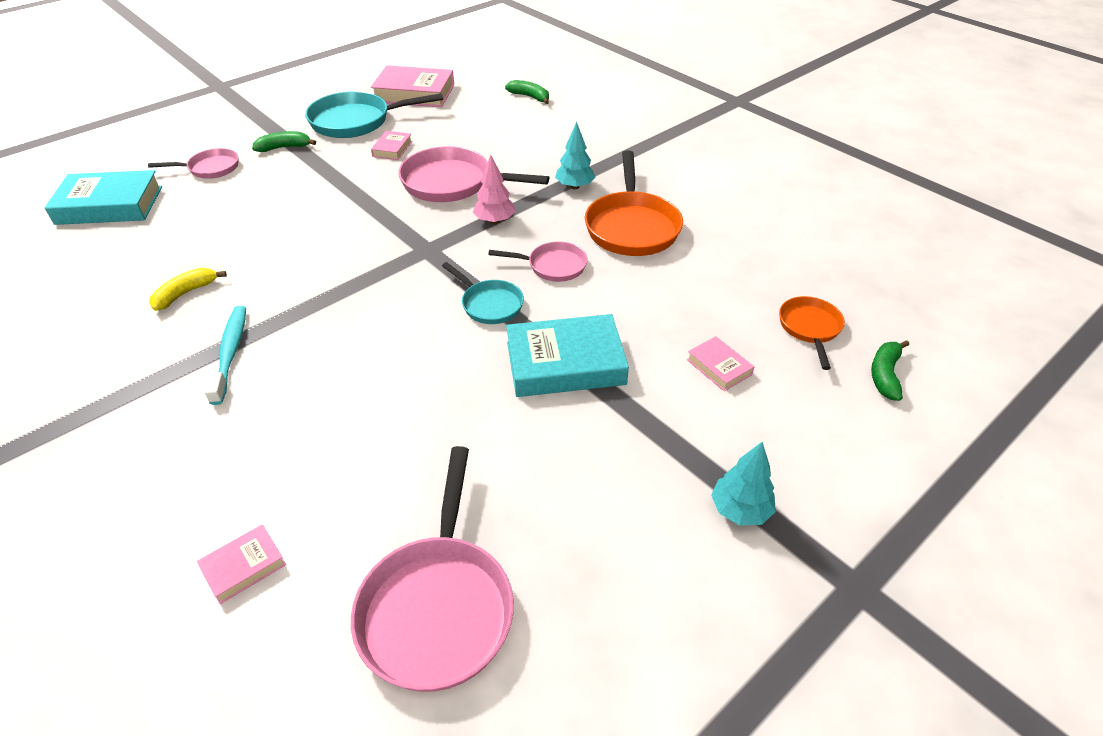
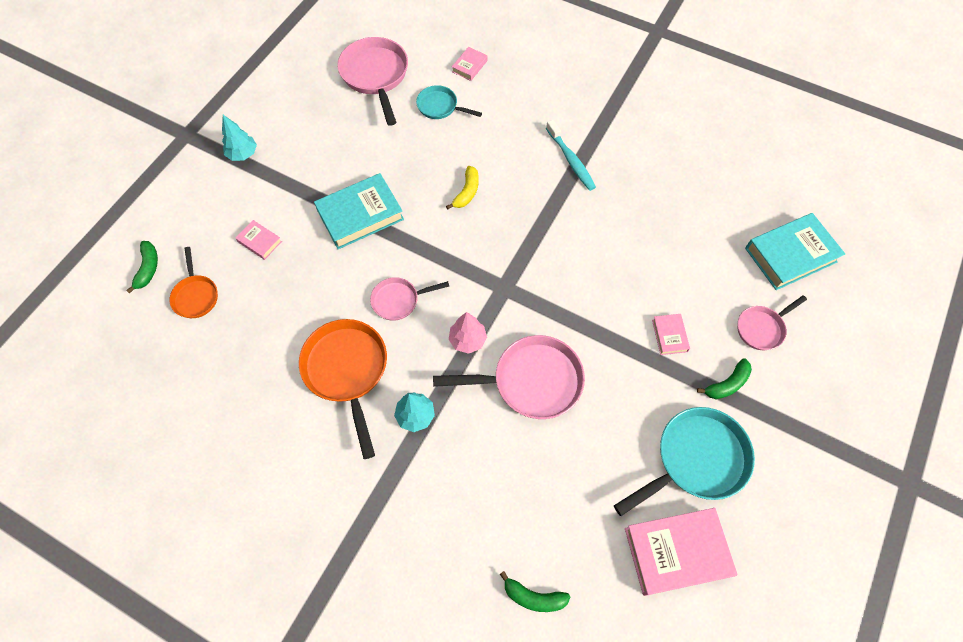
camera: 160 degrees right, 20 degrees up
(185, 293) = (642, 192): yellow banana -> yellow banana (467, 192)
(392, 149) = (622, 419): pink book -> pink book (669, 335)
(489, 304) = (430, 247): turquoise pan -> turquoise pan (440, 106)

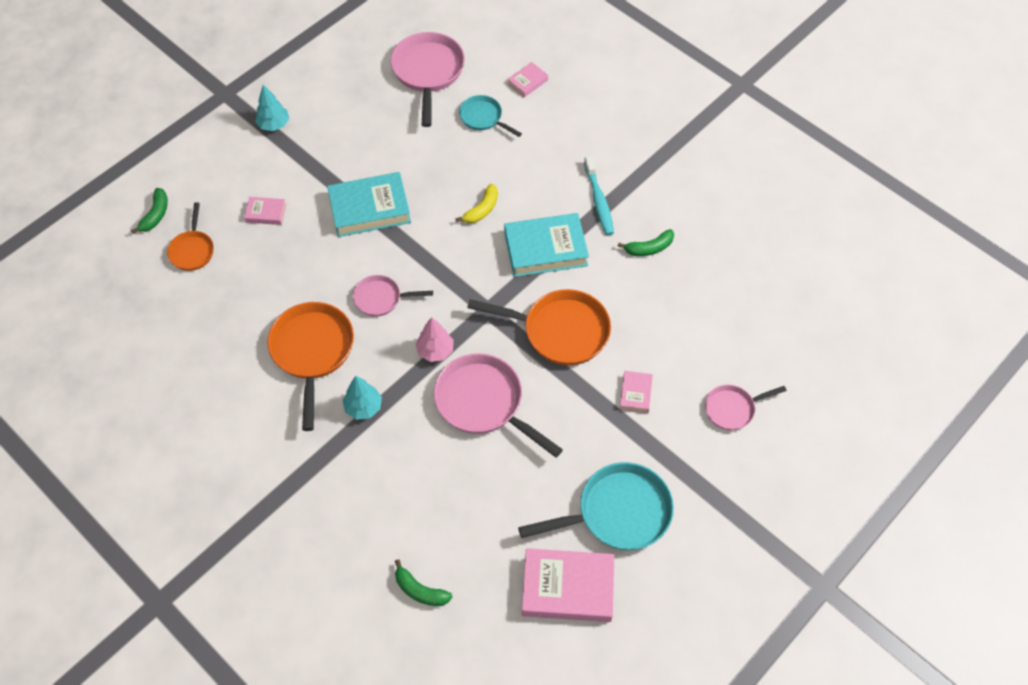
camera: 15 degrees right, 5 degrees down
(259, 242) = (266, 213): pink book -> pink book turned 45 degrees counterclockwise
(531, 381) = (483, 403): pink pan -> pink pan turned 150 degrees counterclockwise
(579, 291) = (560, 331): none -> orange pan
(727, 384) = (676, 452): green banana -> green banana (649, 248)
(790, 255) = (792, 345): turquoise book -> turquoise book (545, 249)

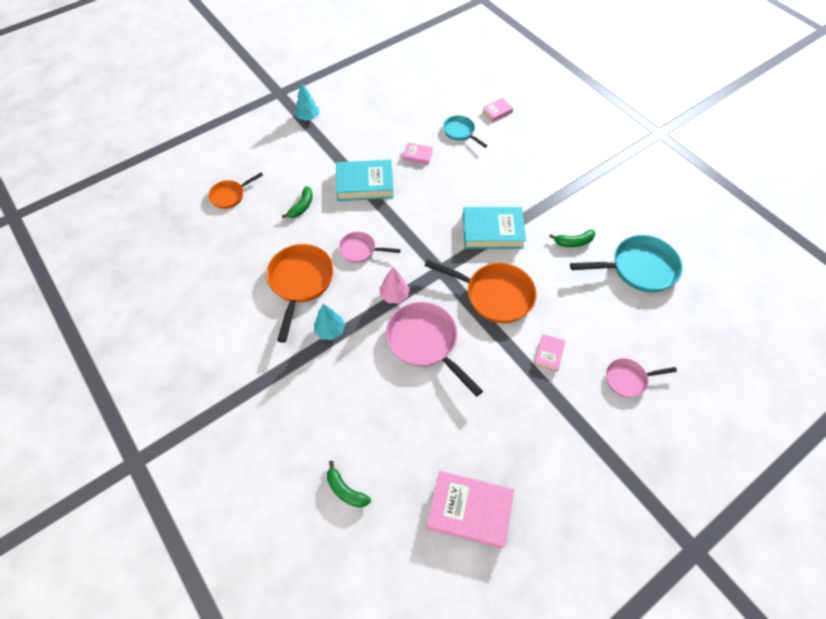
camera: 10 degrees right, 0 degrees up
(156, 215) = (210, 167): green banana -> green banana (302, 206)
(192, 250) = (230, 195): orange pan -> orange pan turned 45 degrees clockwise
(266, 213) = (288, 177): pink book -> pink book (417, 156)
(428, 72) = (425, 97): pink pan -> none
(482, 209) = (448, 196): yellow banana -> none
(599, 201) = (538, 202): turquoise toothbrush -> none
(618, 512) = (521, 451): turquoise pan -> turquoise pan (638, 268)

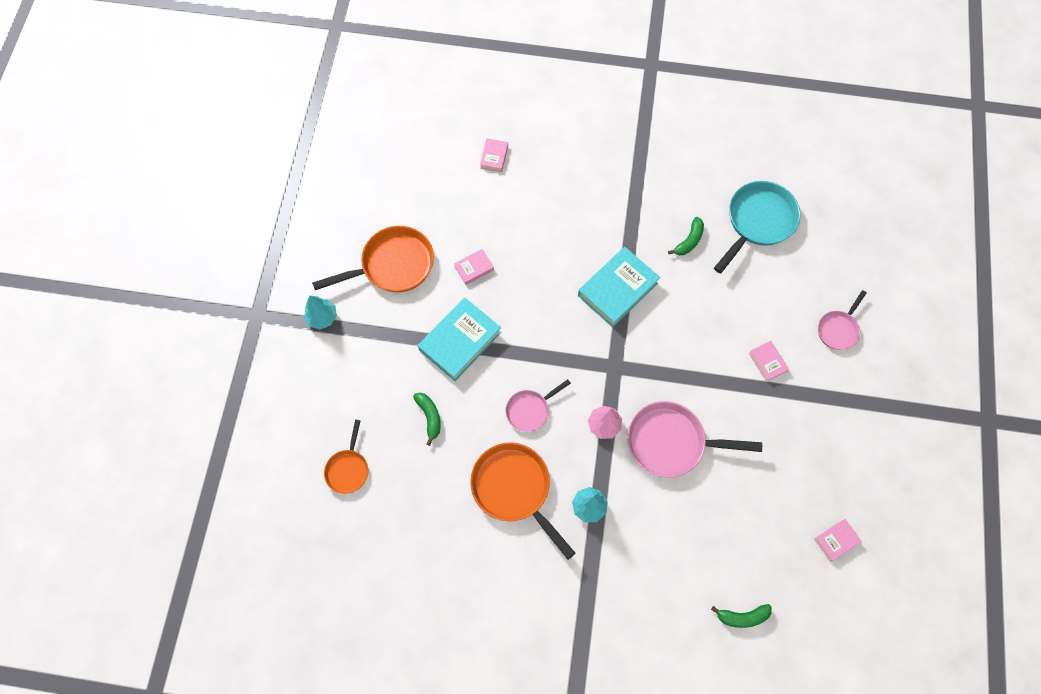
camera: 45 degrees left, 10 degrees up
(460, 132) = (484, 208): turquoise pan -> none
(469, 510) = (836, 540): pink book -> pink book, size x0.49
(494, 295) = (679, 348): orange pan -> orange pan (393, 265)

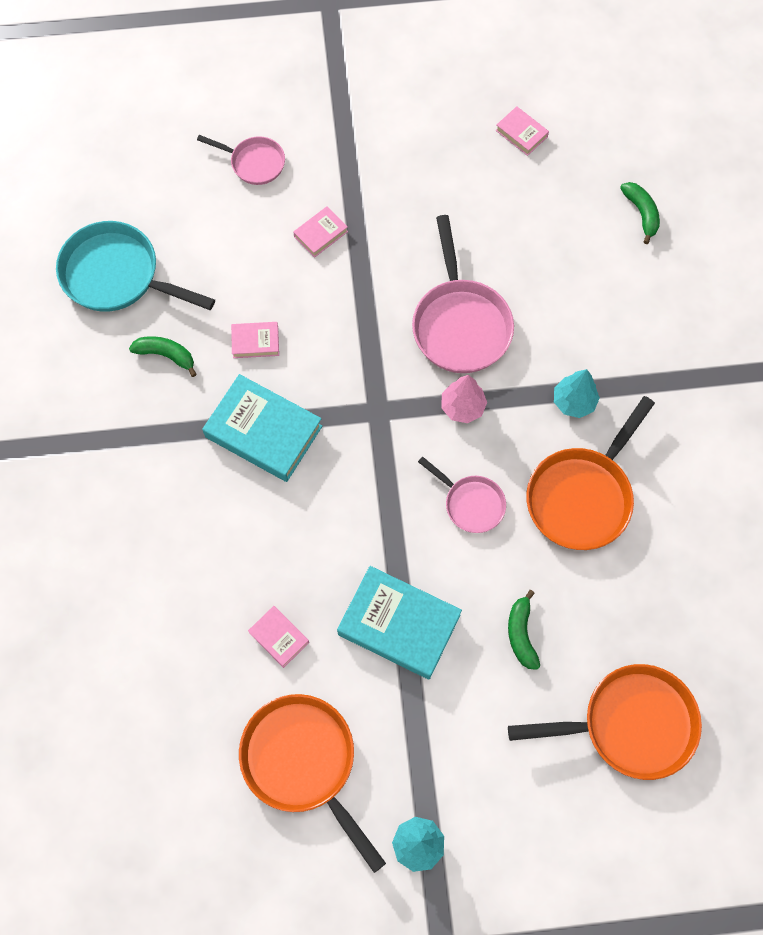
camera: 105 degrees left, 0 degrees up
(348, 469) = (630, 724): orange pan -> orange pan, size x1.77
(429, 417) = (521, 634): green banana -> green banana turned 60 degrees counterclockwise
(494, 157) = (79, 660): pink book -> pink book (255, 342)

